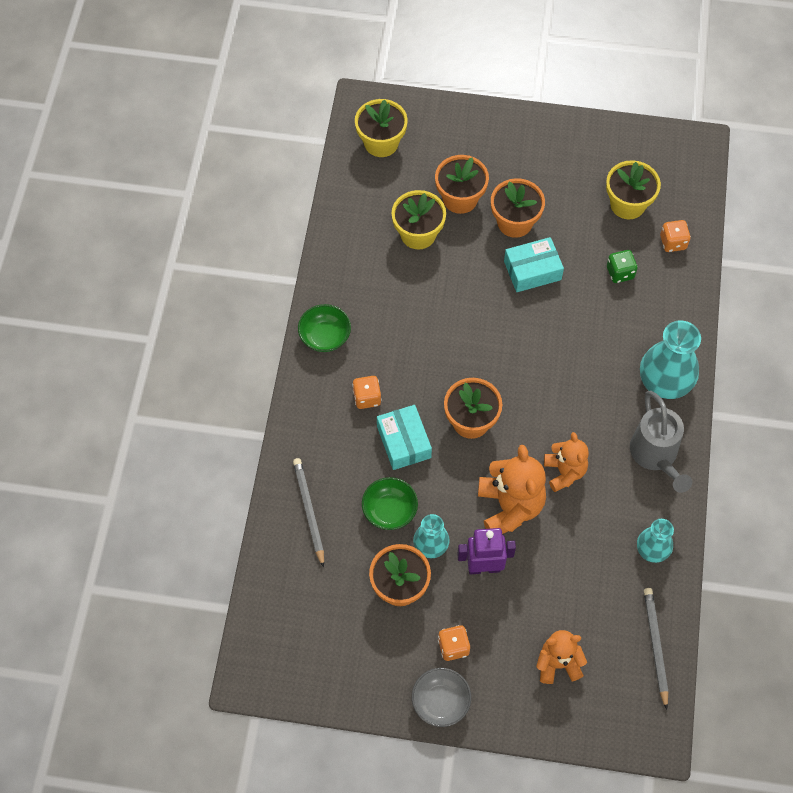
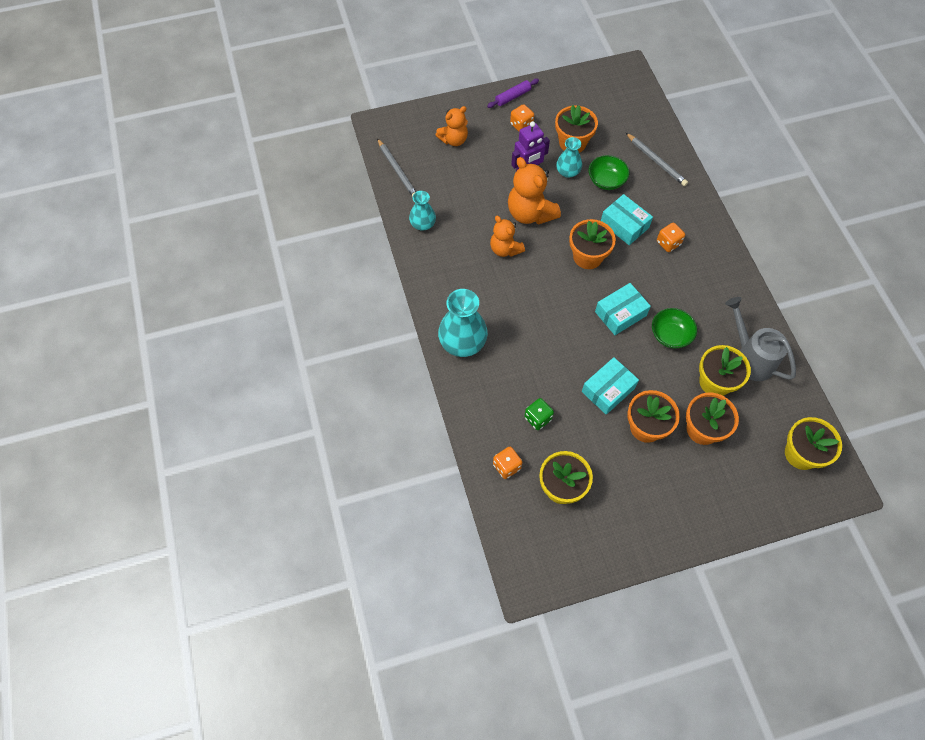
camera: 155 degrees right, 0 degrees up
(325, 336) = (726, 272): green bowl -> green bowl (670, 335)
(440, 702) = (513, 97): grey bowl -> purple rolling pin
(472, 341) = (620, 313): none -> turquoise box
(656, 456) = (446, 285): grey watering can -> grey watering can (750, 357)

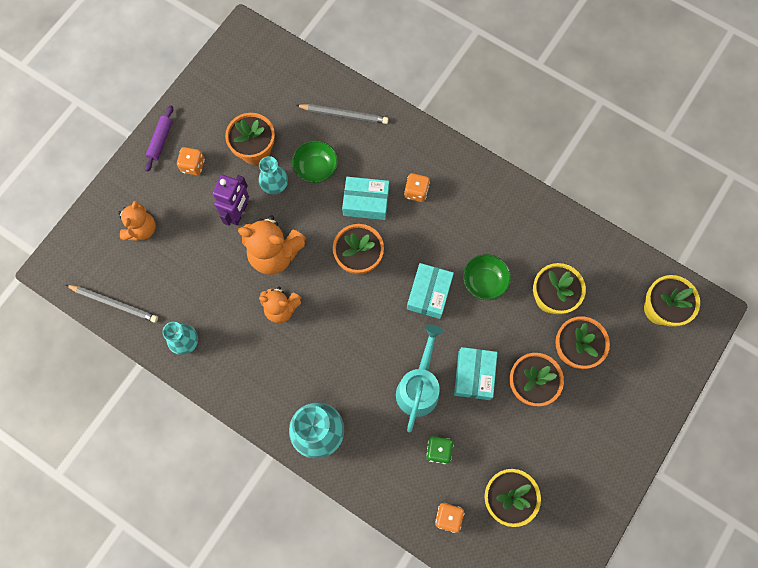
camera: 40 degrees left, 10 degrees up
(559, 367) = (419, 387): none -> turquoise watering can
(750, 357) = (561, 251): grey watering can -> none

